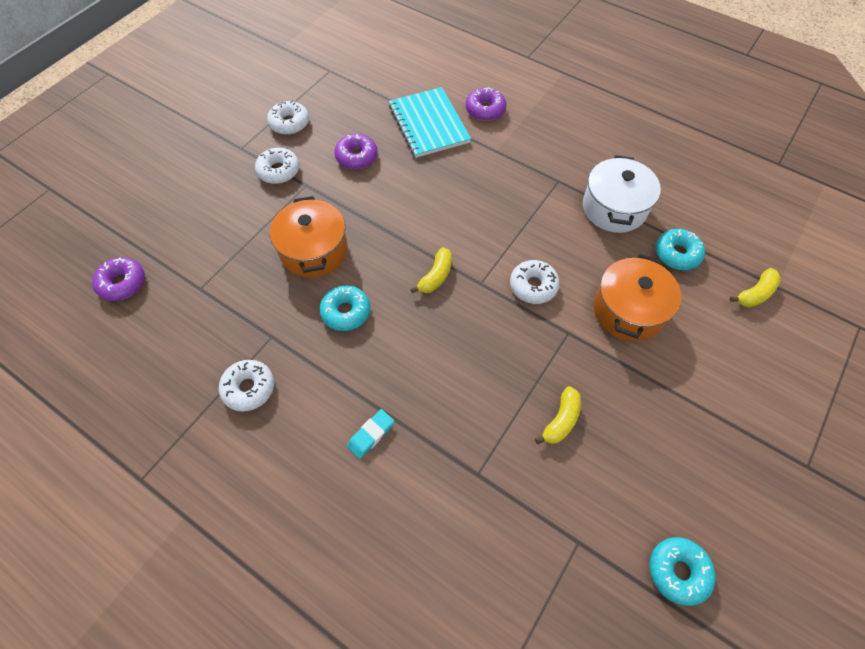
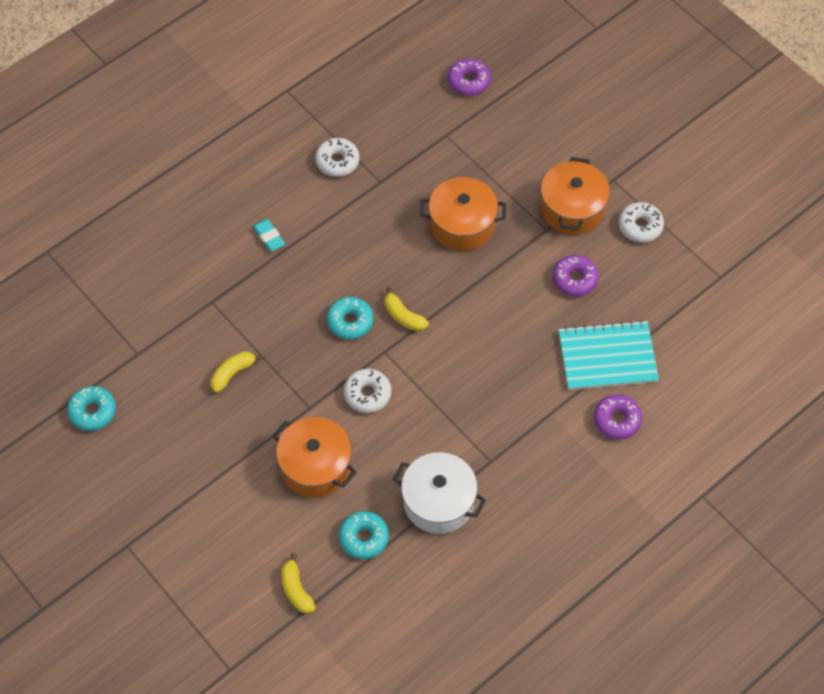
camera: 105 degrees right, 0 degrees up
(278, 171) = (572, 209): white donut -> orange pot
(346, 312) = (387, 239): turquoise donut -> turquoise donut (350, 322)
(561, 420) = (232, 373): yellow banana -> yellow banana turned 90 degrees clockwise

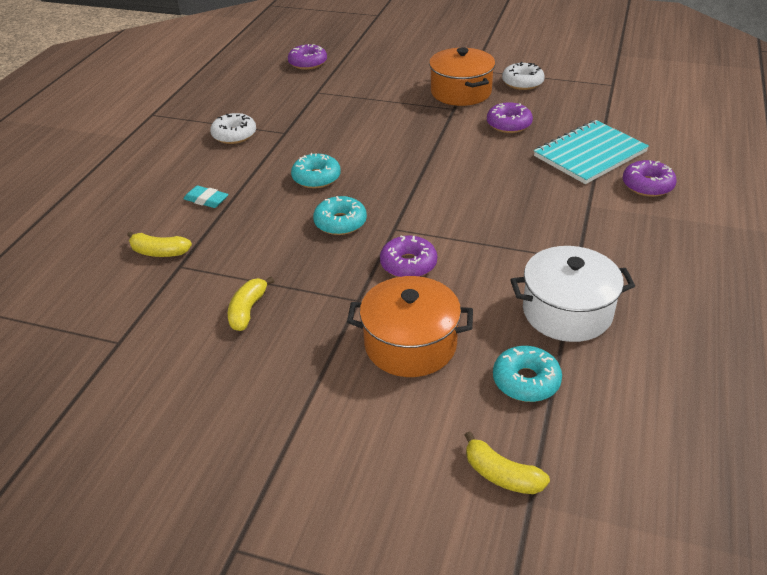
camera: 30 degrees left, 20 degrees down
(92, 412) = (91, 422): turquoise donut -> turquoise donut (316, 178)
(367, 394) = (408, 264): white donut -> purple donut
(403, 316) = (388, 199): yellow banana -> yellow banana (159, 252)
(462, 224) = (382, 130): orange pot -> none

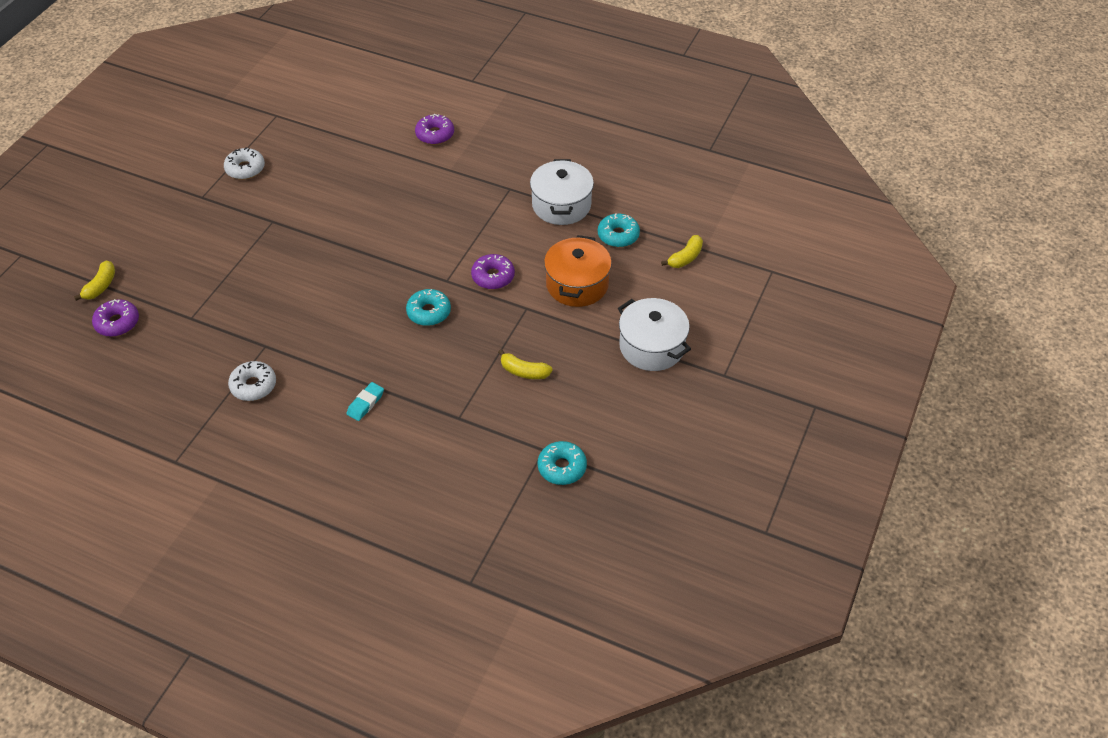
camera: 85 degrees left, 10 degrees up
(159, 252) = (436, 433): yellow banana -> yellow banana (101, 286)
(295, 442) = (651, 346): none -> white pot
(316, 178) = (356, 325): turquoise donut -> turquoise donut (562, 467)
(461, 92) = (243, 212): orange pot -> none
(509, 124) = (316, 190): purple donut -> none
(590, 154) = (382, 153): turquoise notebook -> none

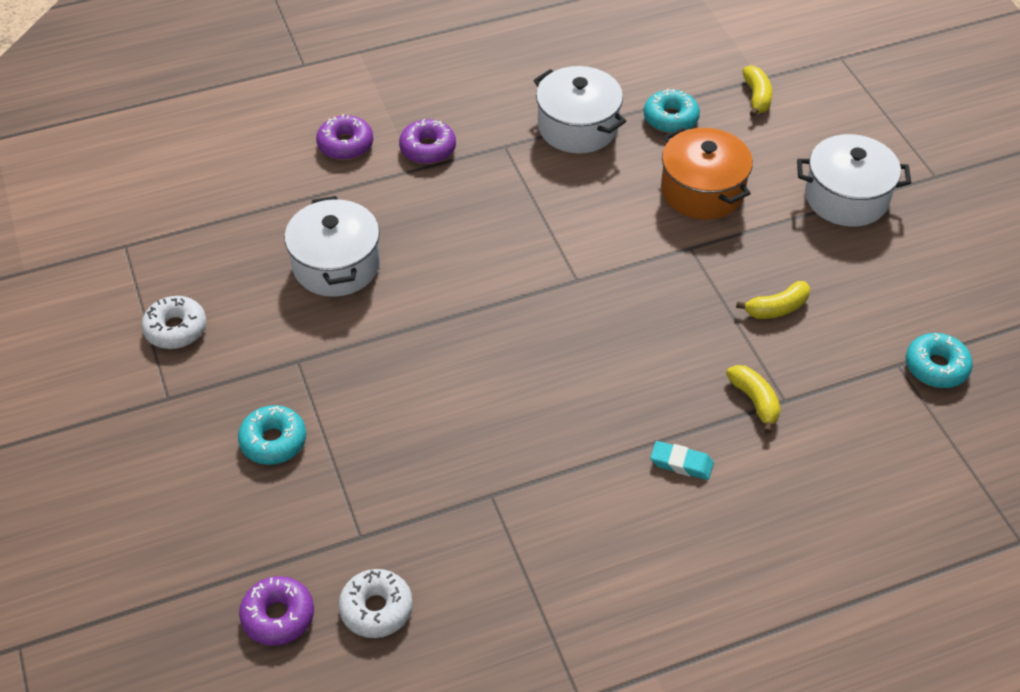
camera: 45 degrees left, 0 degrees up
(101, 286) = (191, 594): yellow banana -> yellow banana (754, 401)
(253, 386) = (542, 546): white donut -> white donut (376, 609)
(349, 190) = (336, 265): none -> white pot
(365, 403) = (681, 463): turquoise eraser -> turquoise eraser turned 60 degrees counterclockwise
(429, 312) = (606, 324): turquoise donut -> turquoise donut (273, 441)
(493, 276) = (615, 242): purple donut -> purple donut (428, 149)

